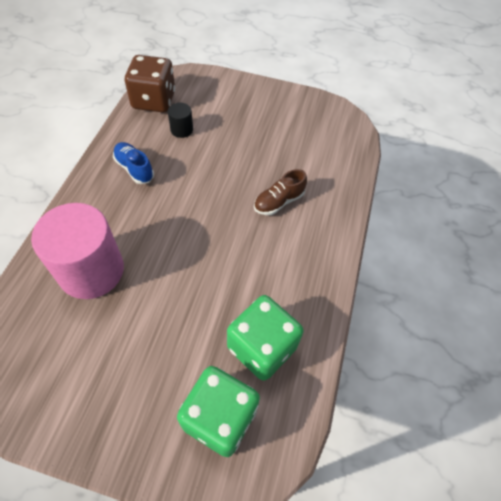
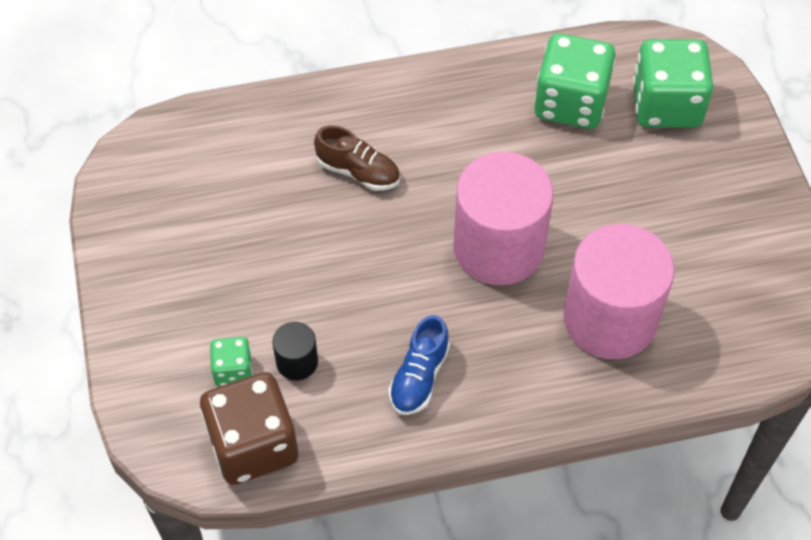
camera: 115 degrees left, 0 degrees up
(181, 241) = (498, 247): none -> pink cylinder
(195, 108) = (233, 370): none -> green dice

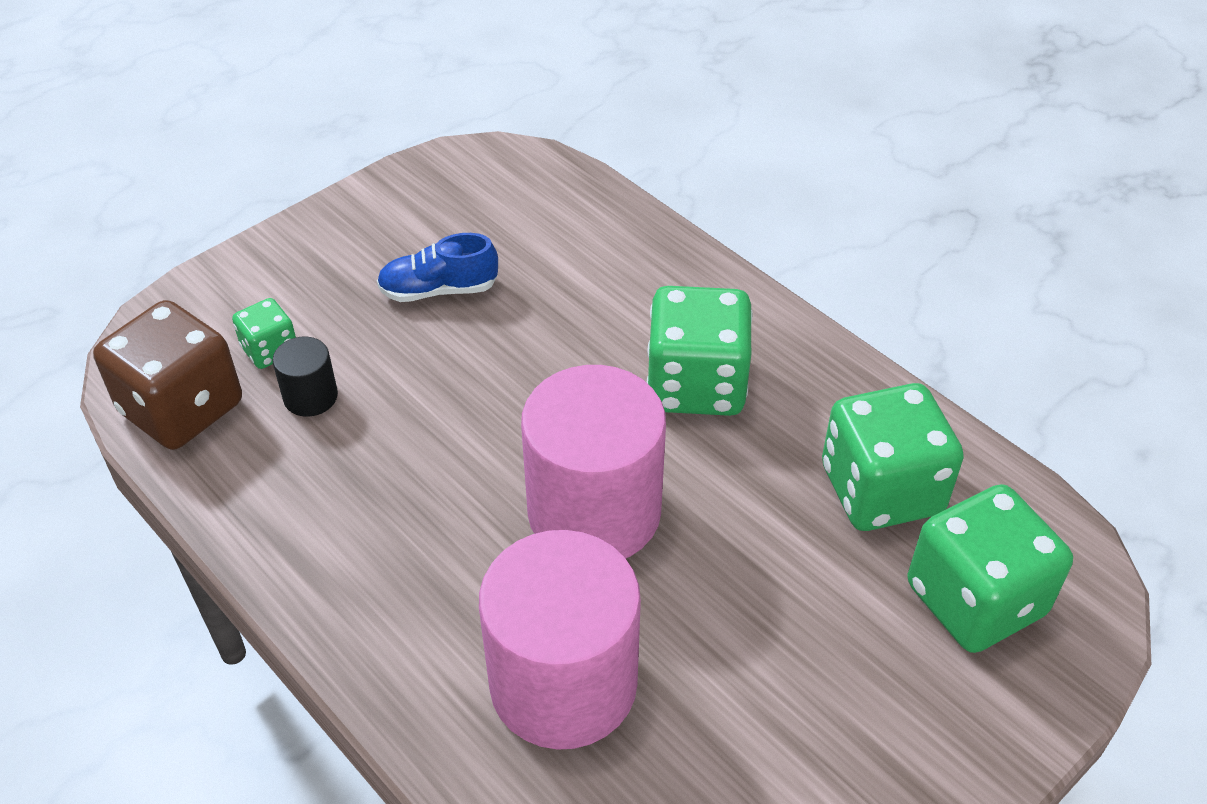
camera: 60 degrees right, 10 degrees down
(358, 172) = (607, 335): brown shoe -> none
(419, 377) = (352, 515): blue shoe -> blue shoe (439, 290)
(433, 147) = (696, 385): none -> green dice

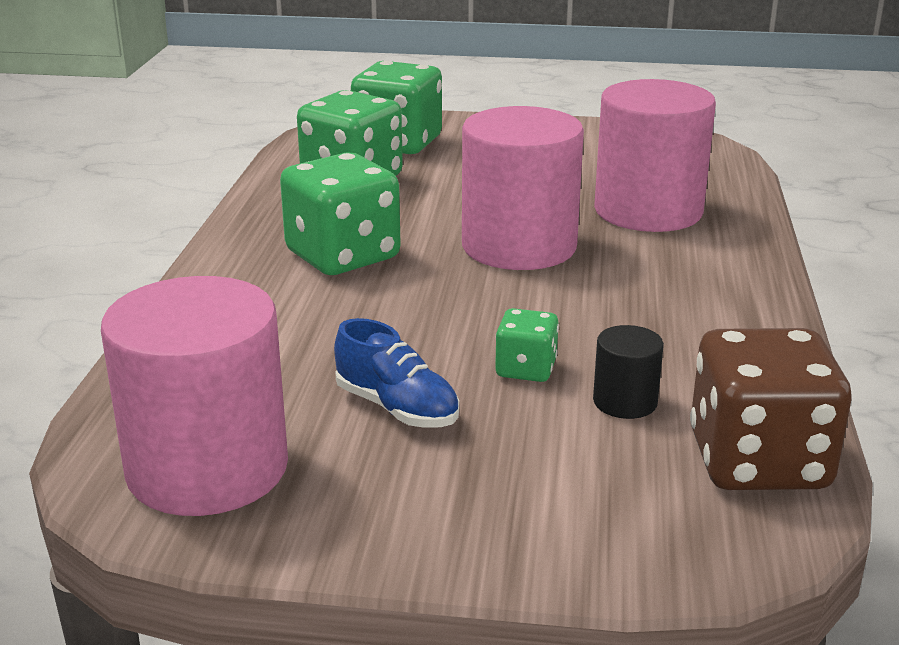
camera: 130 degrees left, 20 degrees down
(270, 350) = (618, 457): green dice -> green dice (526, 369)
(473, 191) = (207, 468): none -> pink cylinder

